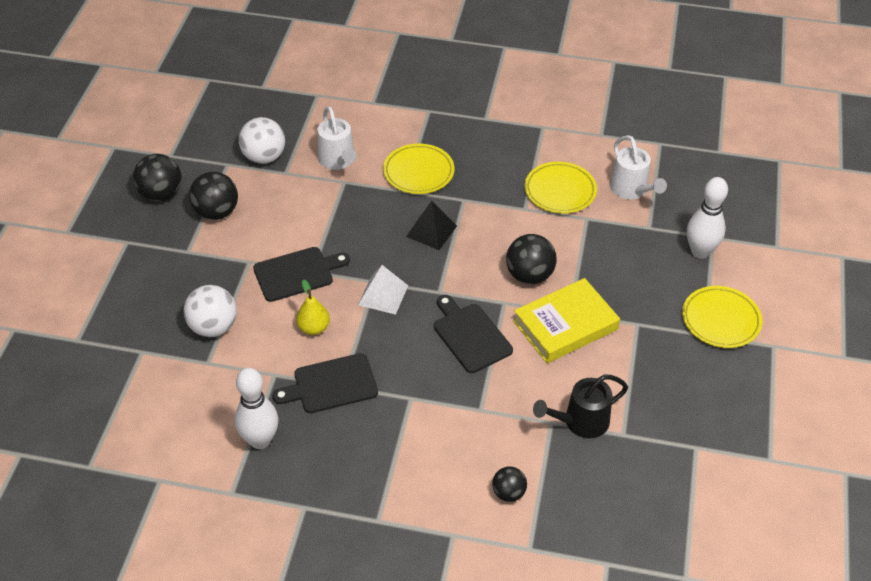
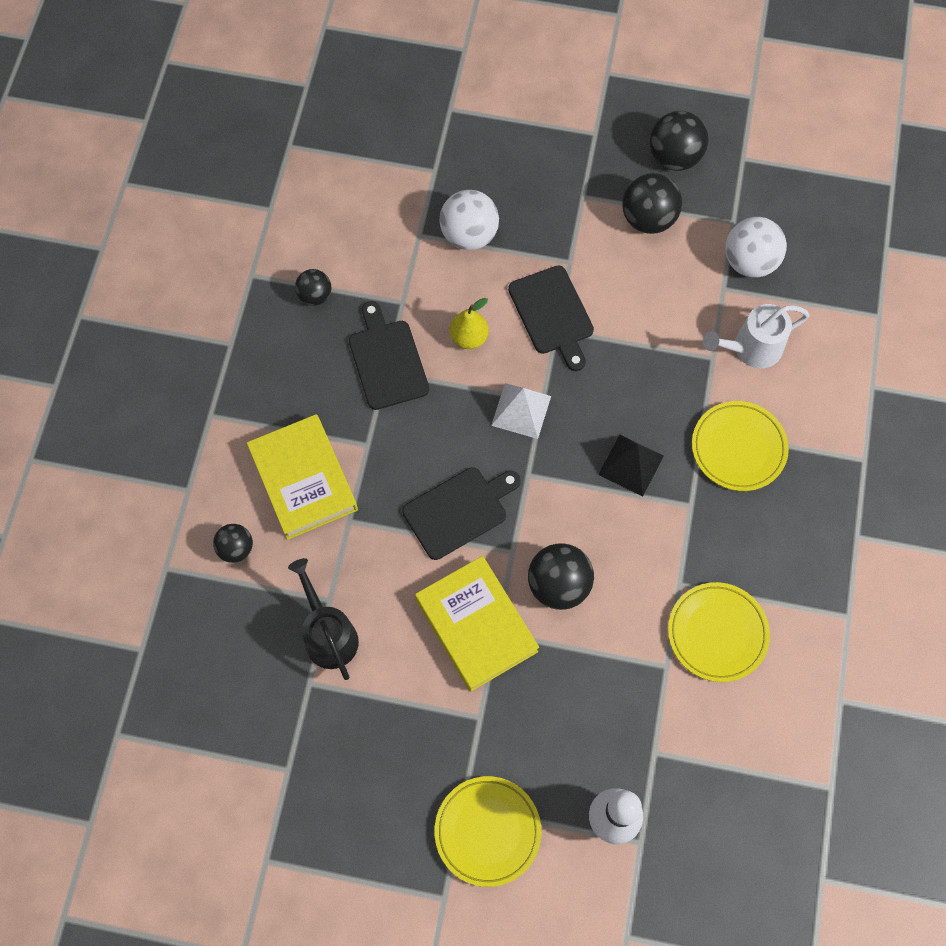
camera: 90 degrees right, 20 degrees up
(260, 440) = (315, 296): white bowling pin -> black ball
(443, 444) = (303, 480): none -> yellow book
(632, 190) = (726, 735): white watering can -> none

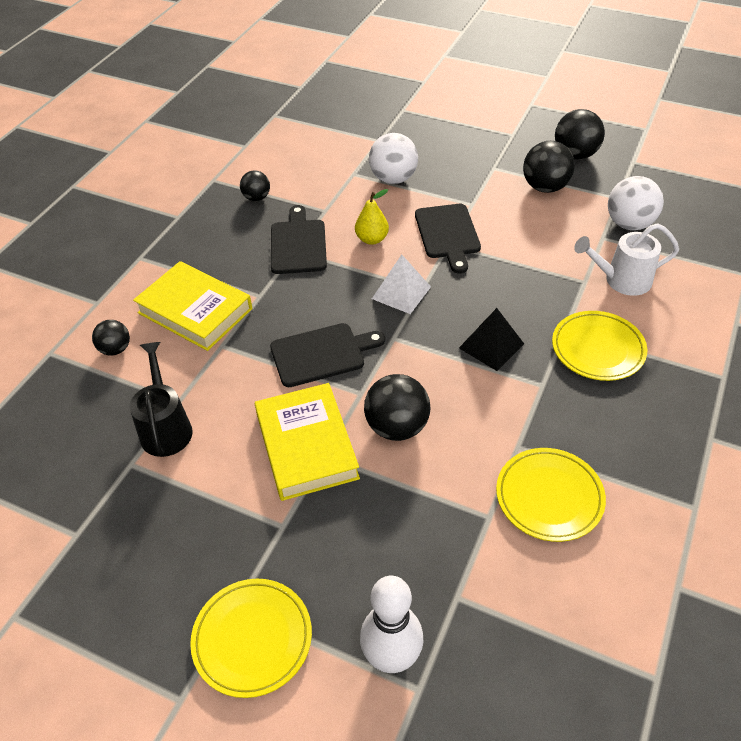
camera: 15 degrees right, 20 degrees down
(303, 480) = (195, 311): yellow book -> yellow book turned 45 degrees counterclockwise

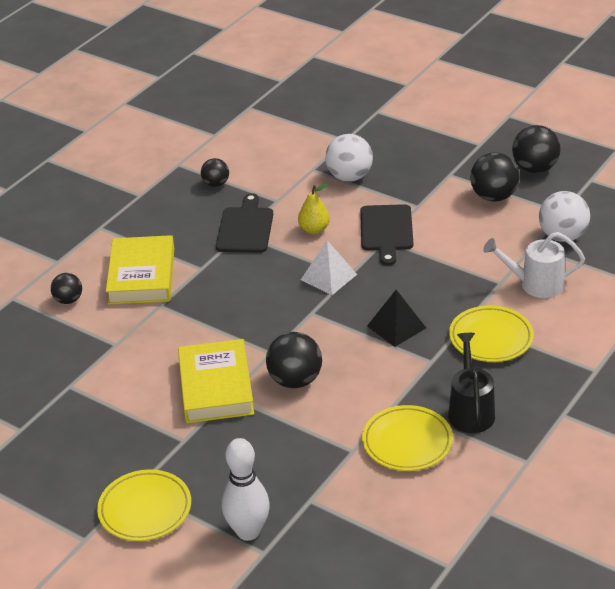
camera: 10 degrees right, 10 degrees down
(165, 427) = (102, 362): black watering can -> black watering can (470, 410)
(195, 311) = (142, 276): yellow book -> yellow book turned 45 degrees clockwise
(322, 354) = (245, 320): black cutting board -> none

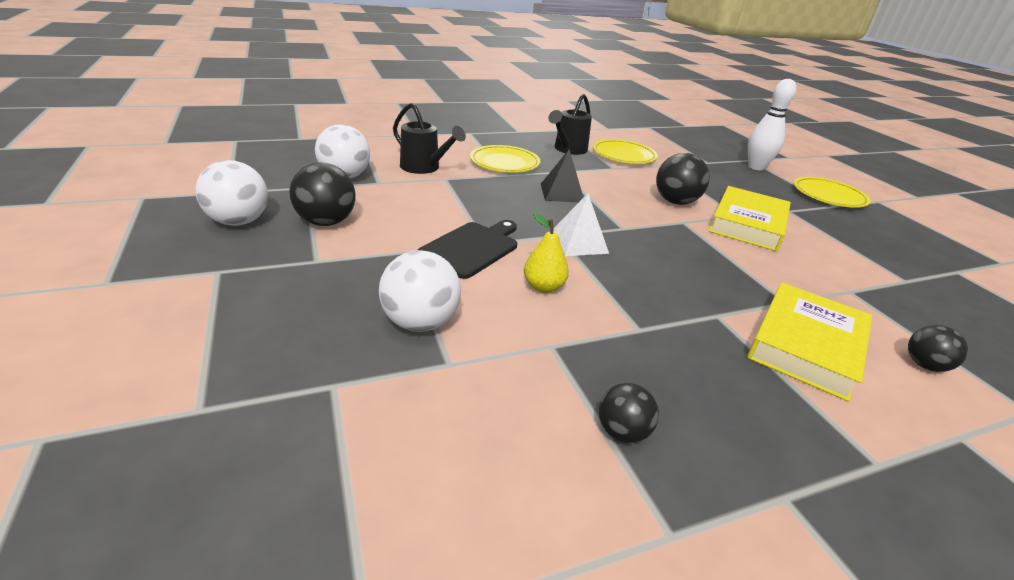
camera: 150 degrees left, 5 degrees down
(245, 228) = (627, 332): black cutting board -> none
(535, 168) = (239, 221): black ball -> white ball
(535, 284) = (424, 168): white watering can -> black watering can

